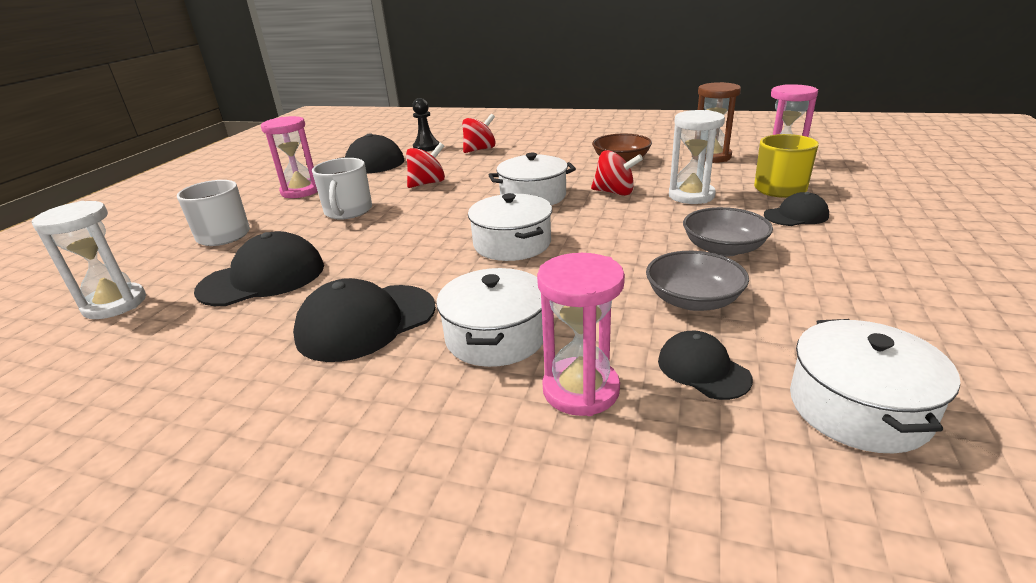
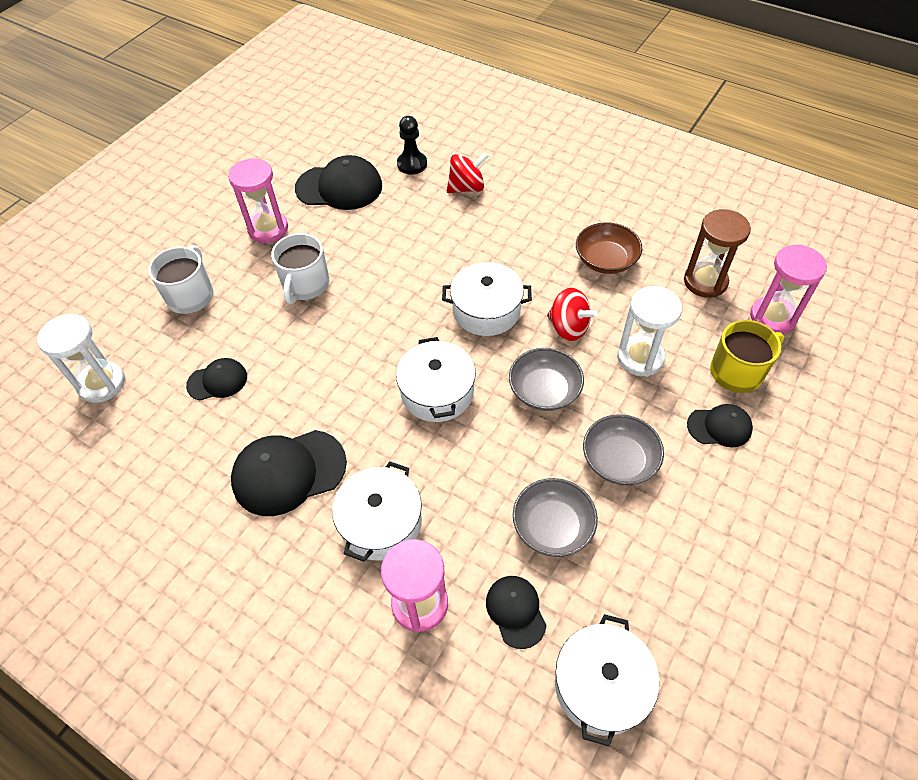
camera: 15 degrees right, 25 degrees up
(263, 278) = (217, 381): black cap -> black cap, size x0.57
(427, 183) = (392, 250): red spinning top -> none
(618, 225) = (544, 391): none -> grey bowl

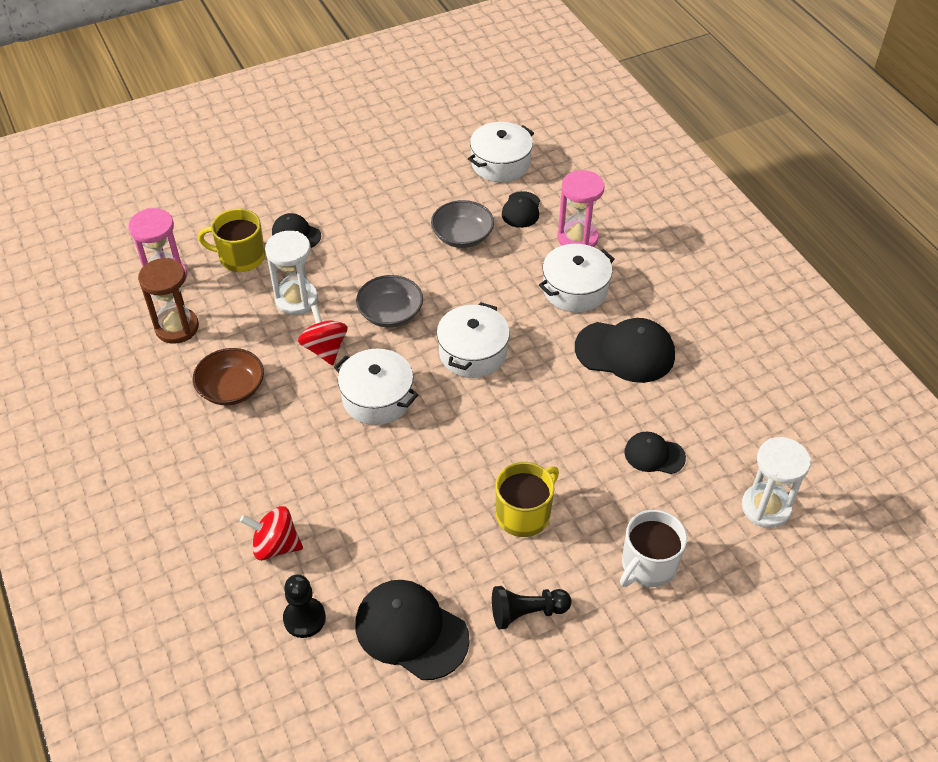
camera: 150 degrees left, 5 degrees down
(268, 229) = (526, 612): pink hourglass -> black pawn
(305, 285) = (524, 513): white mug -> yellow mug
(619, 460) = (383, 248): grey bowl -> none

